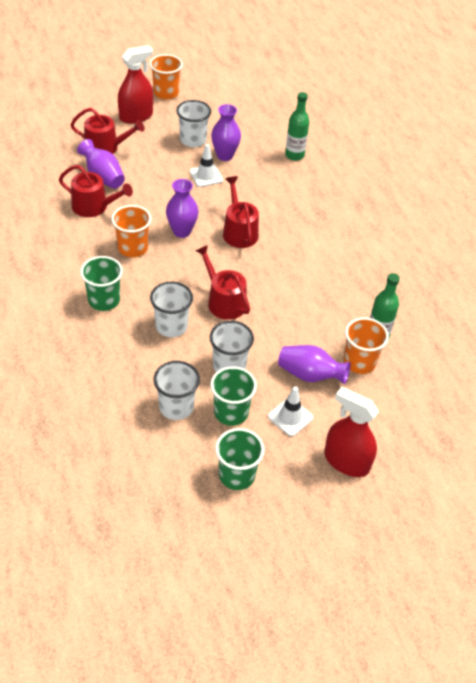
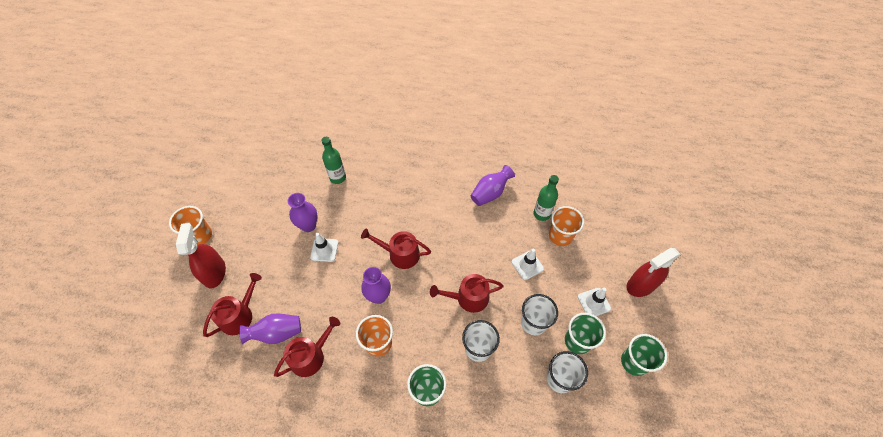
camera: 60 degrees left, 10 degrees up
(193, 140) = (275, 241): white cup -> none
(298, 341) = (527, 265): none -> white traffic cone
(309, 375) = (561, 272): purple vase -> purple vase (490, 193)

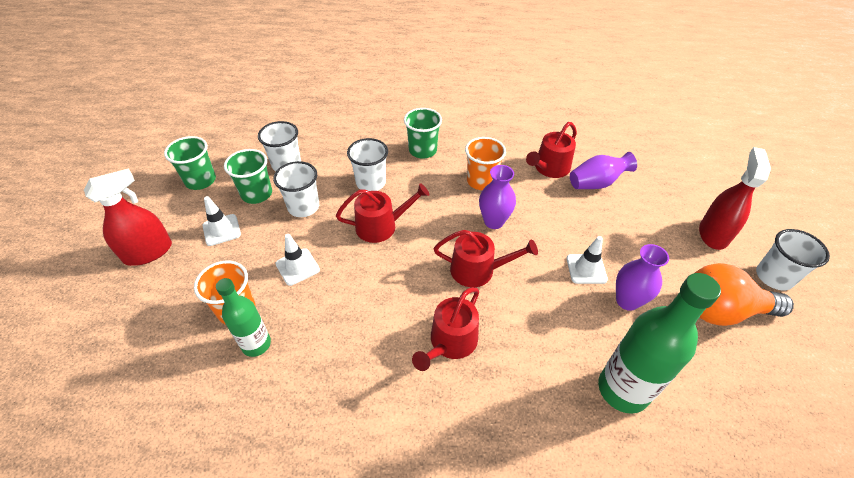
camera: 175 degrees right, 10 degrees down
(200, 235) = (773, 277): orange cup -> white cup
(214, 273) = (713, 234): red spray bottle -> red spray bottle turned 150 degrees counterclockwise
(239, 315) = (648, 195): red watering can -> red watering can (450, 342)
(253, 215) = (721, 310): none -> orange light bulb
(338, 178) = (622, 390): green bottle -> green bottle, size x1.64
(490, 193) = (339, 377): purple vase -> none

